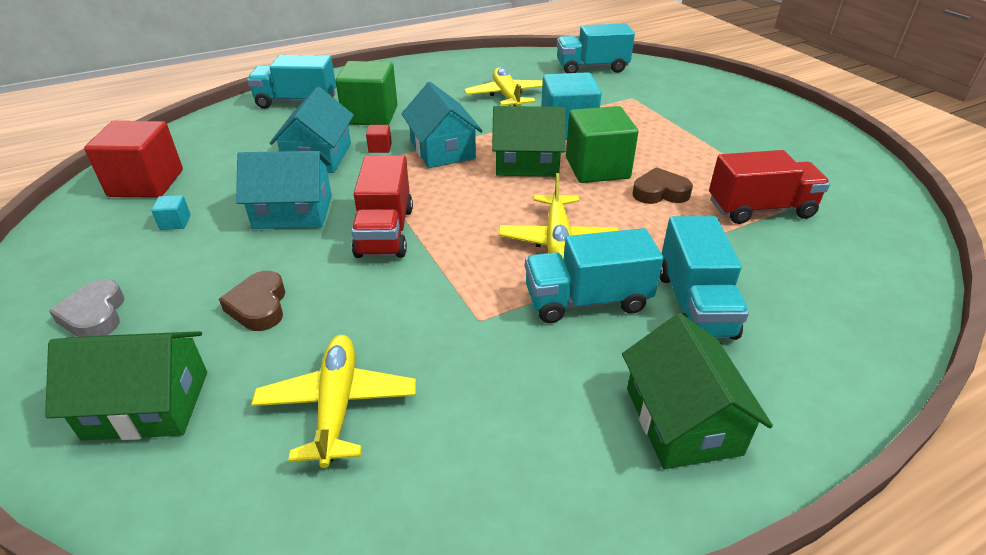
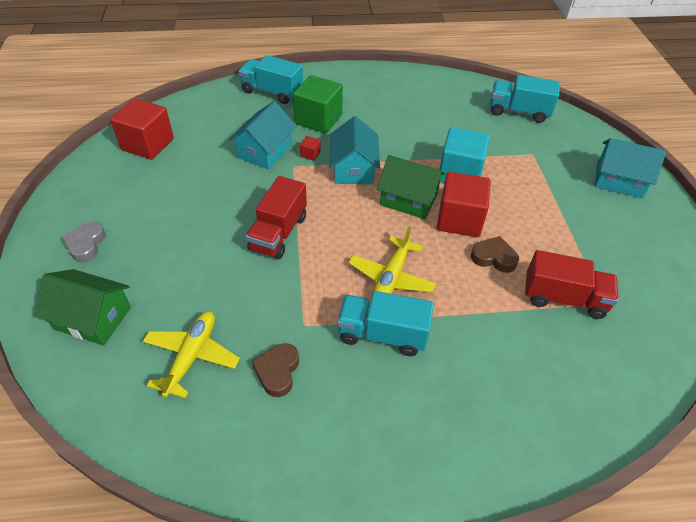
camera: 20 degrees right, 10 degrees up
(175, 222) = (153, 184): turquoise cube -> none
(259, 306) = (177, 268): brown heart -> brown heart (277, 371)
(293, 212) = (228, 197): turquoise house -> turquoise house (619, 180)
(507, 97) = (430, 126): yellow plane -> none
(597, 168) = (459, 219): green cube -> red cube
(682, 420) = (390, 446): green house -> none
(694, 304) = (455, 364): turquoise truck -> none

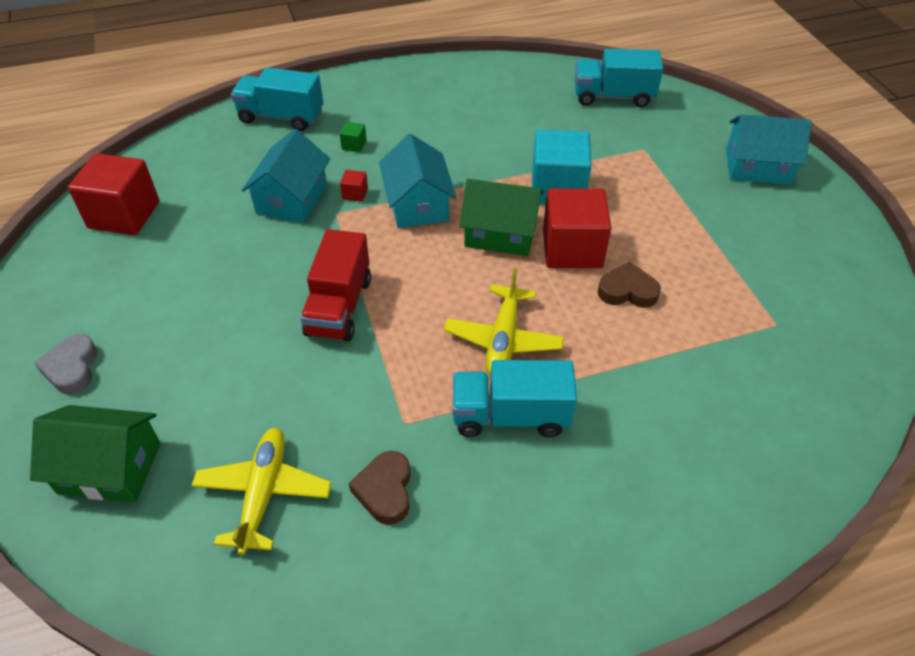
camera: 10 degrees left, 0 degrees up
(318, 119) = (354, 145): green cube -> green cube, size x0.41
(563, 298) = (725, 327): red truck -> none

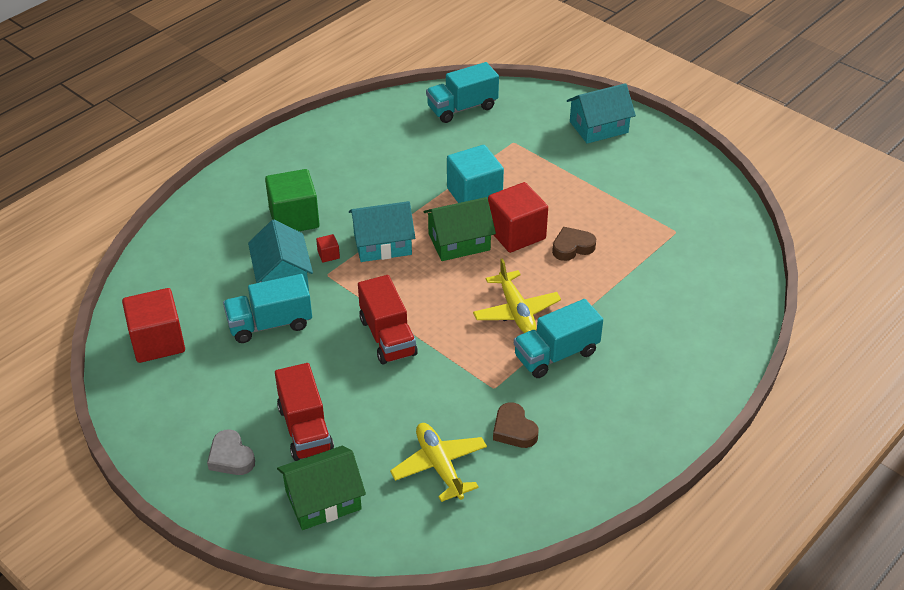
camera: 30 degrees left, 5 degrees down
(168, 372) = (305, 429): none -> red truck
(281, 117) = (213, 217): turquoise truck -> turquoise truck (270, 324)
(354, 145) = (294, 218): green cube -> green cube, size x2.45
(418, 204) = (382, 244): turquoise house -> turquoise house turned 60 degrees counterclockwise

